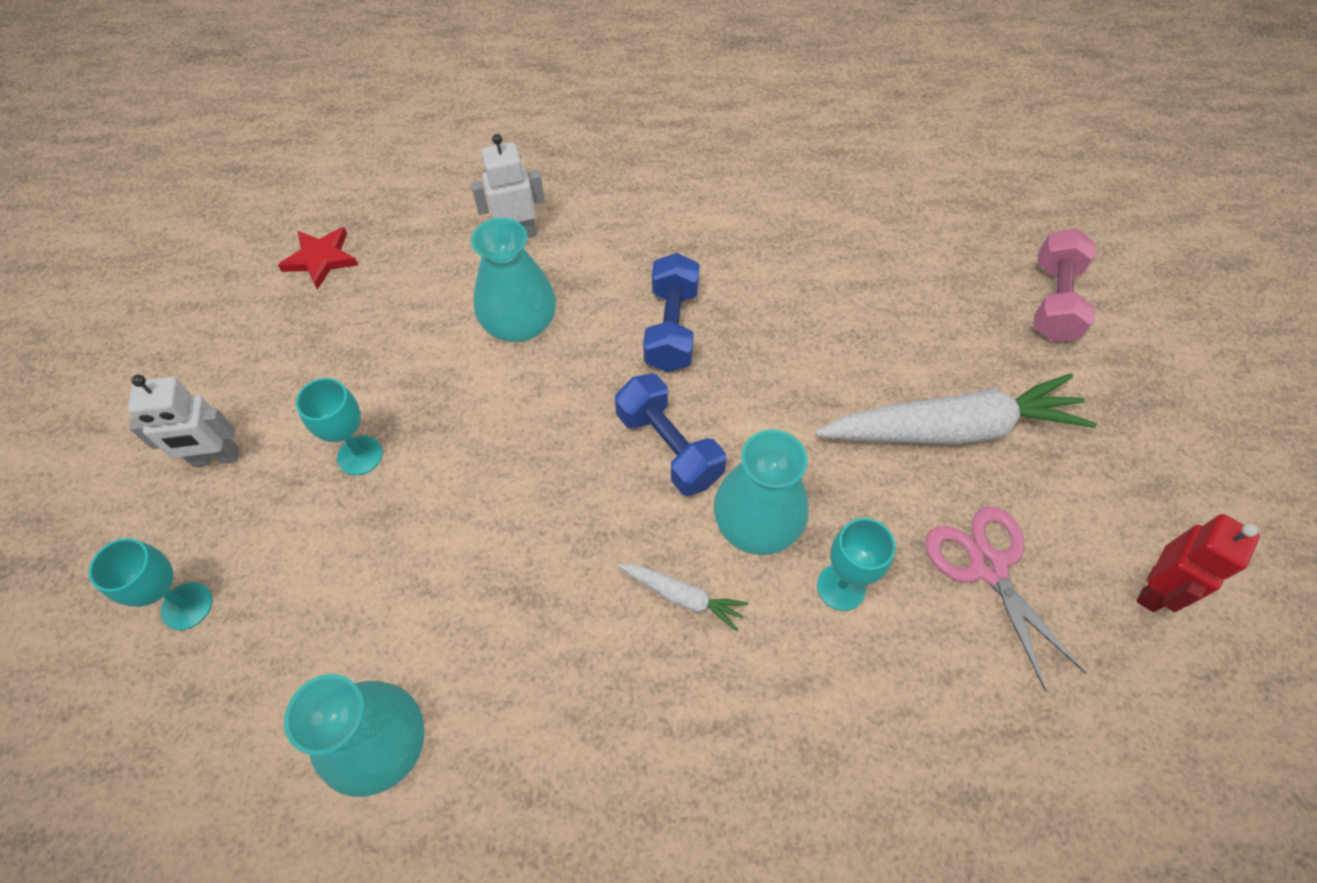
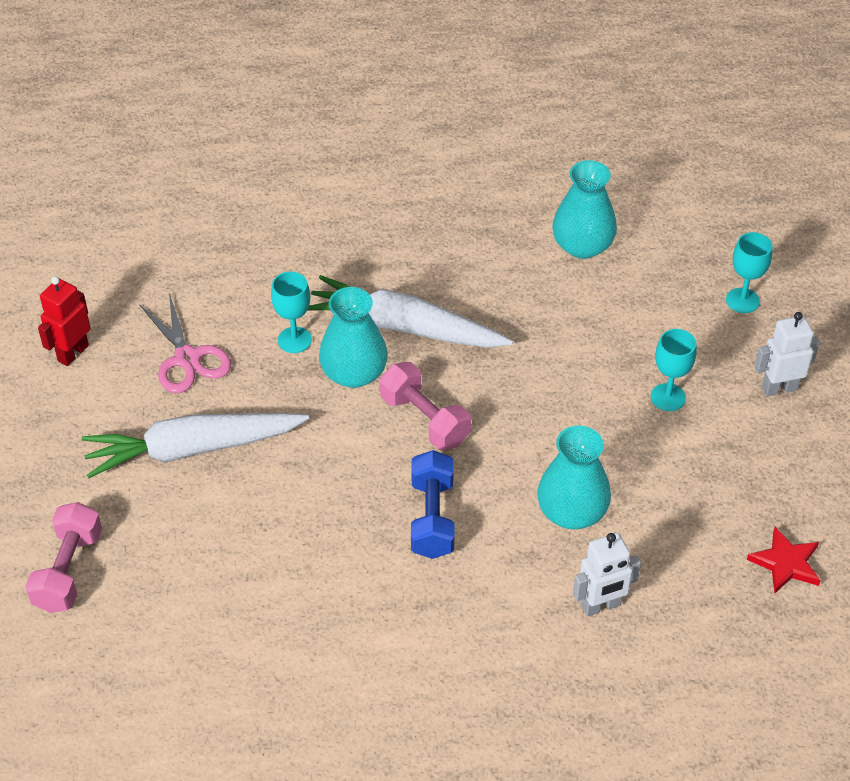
camera: 175 degrees right, 10 degrees down
(669, 447) = (424, 420): blue dumbbell -> pink dumbbell
(682, 596) = (406, 327): white carrot -> white carrot, size x2.26

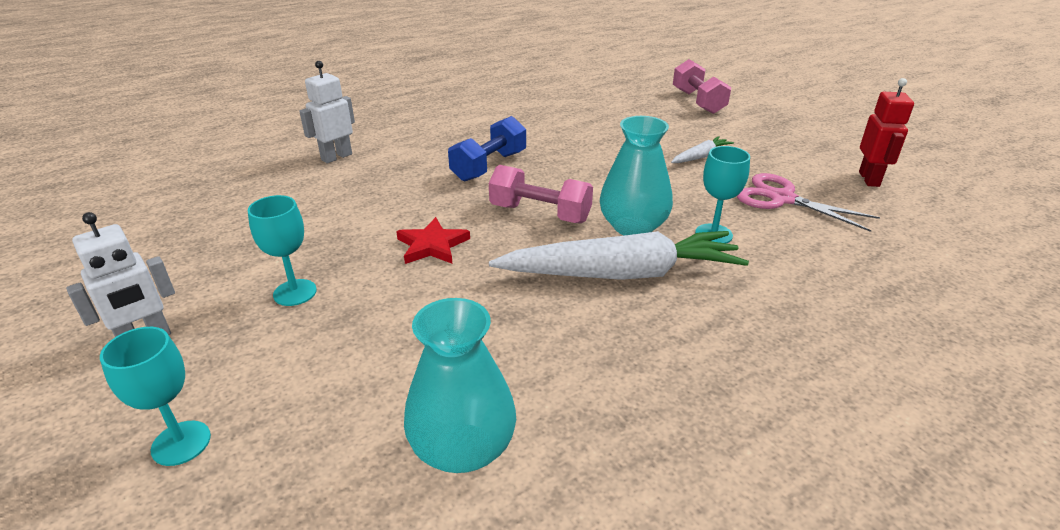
camera: 155 degrees right, 15 degrees down
(193, 449) = (700, 157): white carrot -> white carrot, size x0.44
(432, 518) = (489, 166): blue dumbbell -> blue dumbbell turned 60 degrees clockwise
(572, 512) = (376, 193): turquoise vase -> none
(785, 563) = (173, 207): red star -> red star (432, 245)

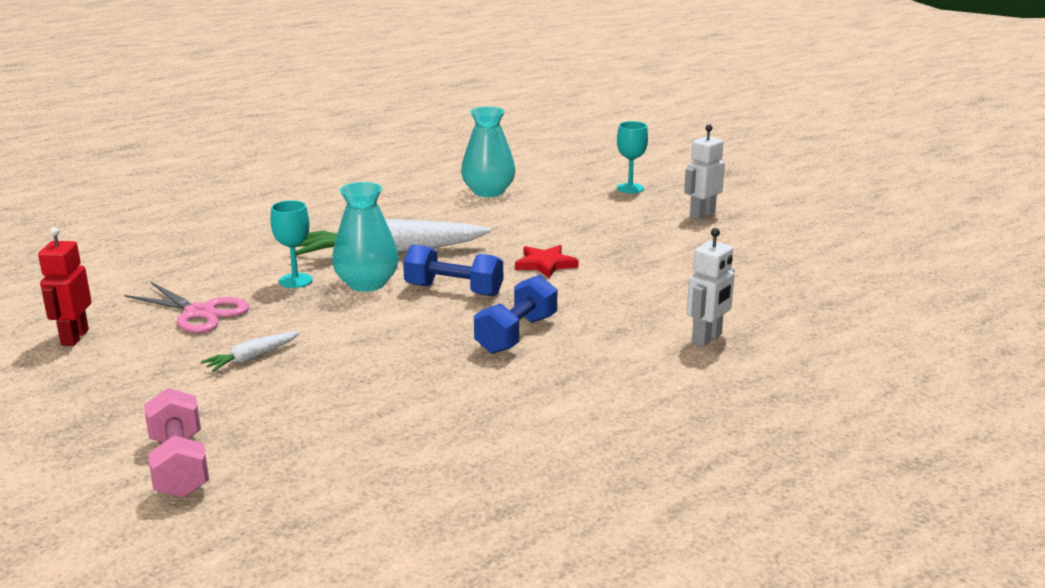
camera: 175 degrees right, 10 degrees down
(295, 292) = (631, 236): turquoise goblet -> none
(540, 213) = (454, 290): pink dumbbell -> blue dumbbell

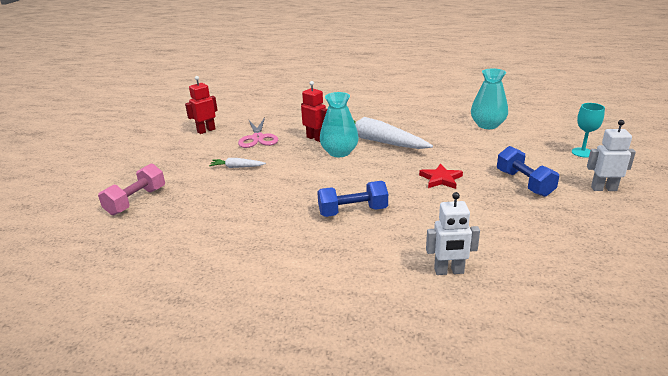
camera: 50 degrees right, 5 degrees up
(295, 281) = (315, 138): turquoise goblet -> red robot
(454, 290) = (369, 173): blue dumbbell -> blue dumbbell (524, 183)

